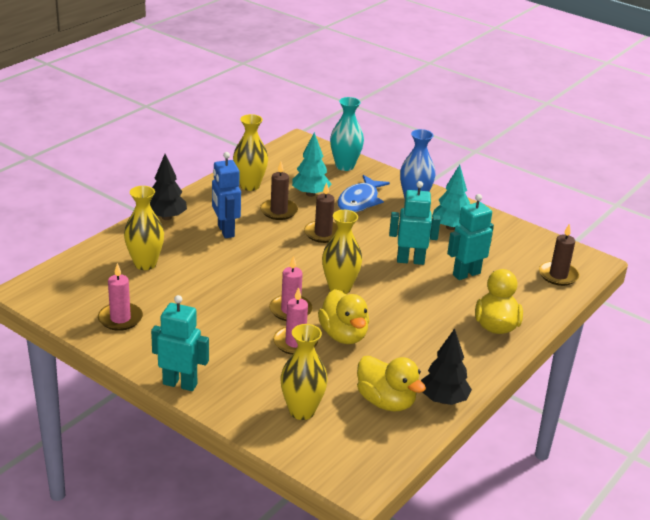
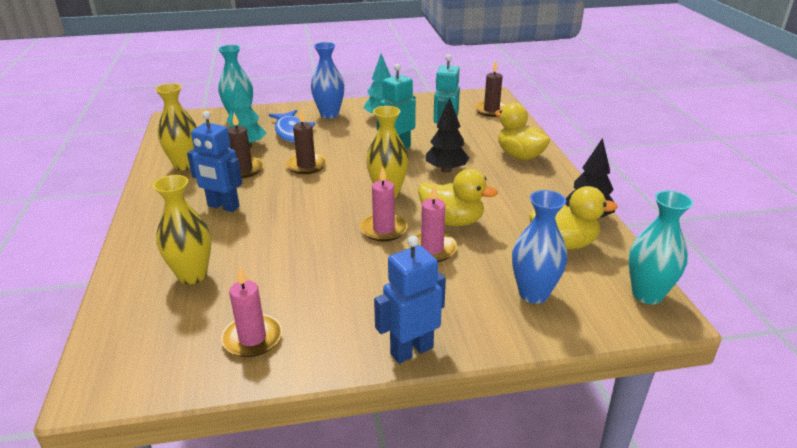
camera: 45 degrees left, 0 degrees up
(166, 217) = (146, 227): black tree -> black tree (446, 170)
(180, 384) = (411, 350): turquoise robot -> blue robot
(302, 411) = (533, 294): yellow vase -> blue vase
(371, 467) = (647, 294): none -> turquoise vase

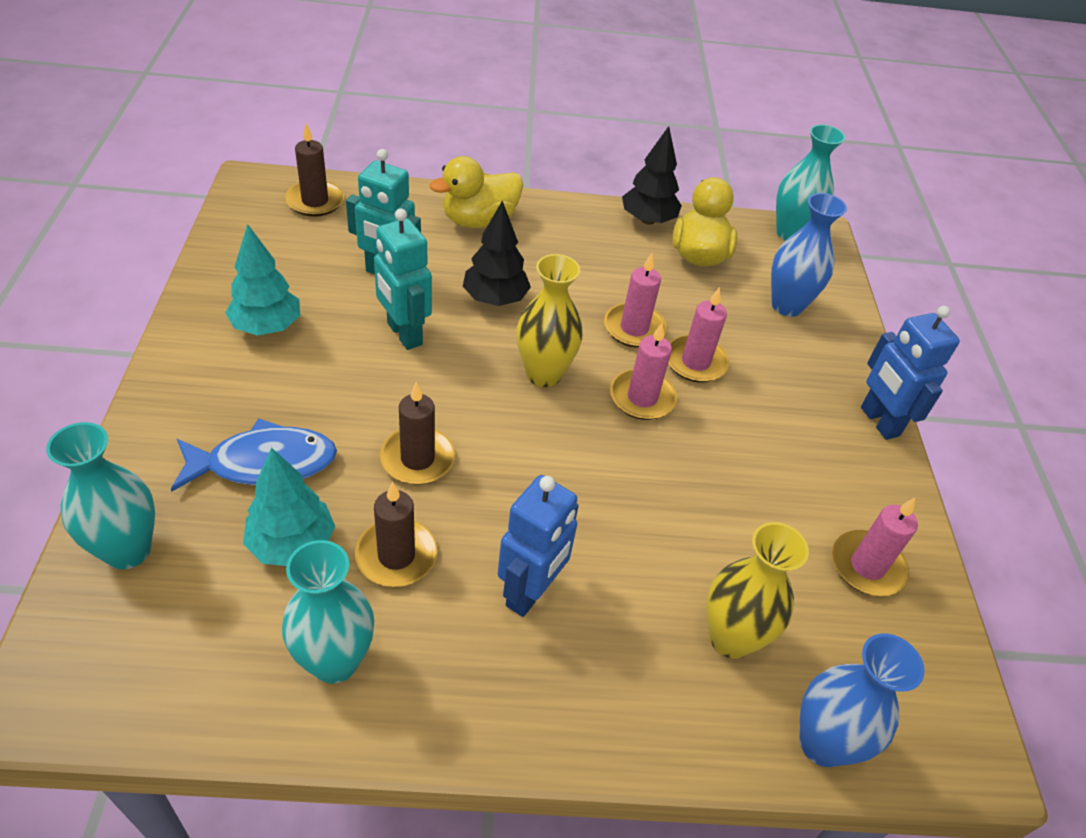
camera: 85 degrees left, 15 degrees up
(185, 165) = (335, 661): yellow vase -> turquoise vase
(329, 114) = (207, 396): blue vase -> blue vase (822, 743)
(452, 221) = (634, 328): yellow duck -> pink candle

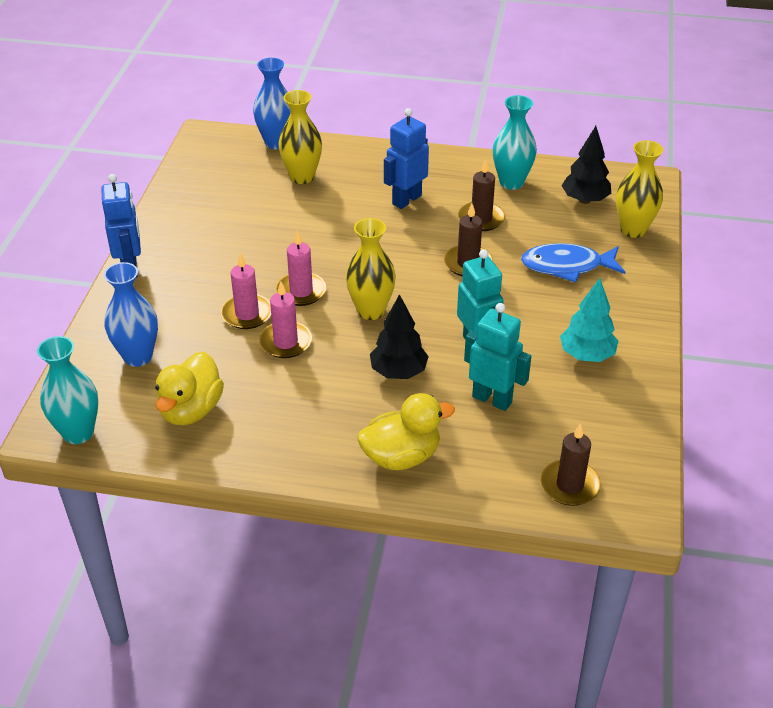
camera: 165 degrees left, 5 degrees down
(127, 550) = (633, 230): turquoise vase -> yellow vase
(292, 544) = (541, 227): turquoise tree -> none
(648, 220) = (223, 453): black tree -> black tree (585, 200)
(867, 566) = (203, 198): pink candle -> none

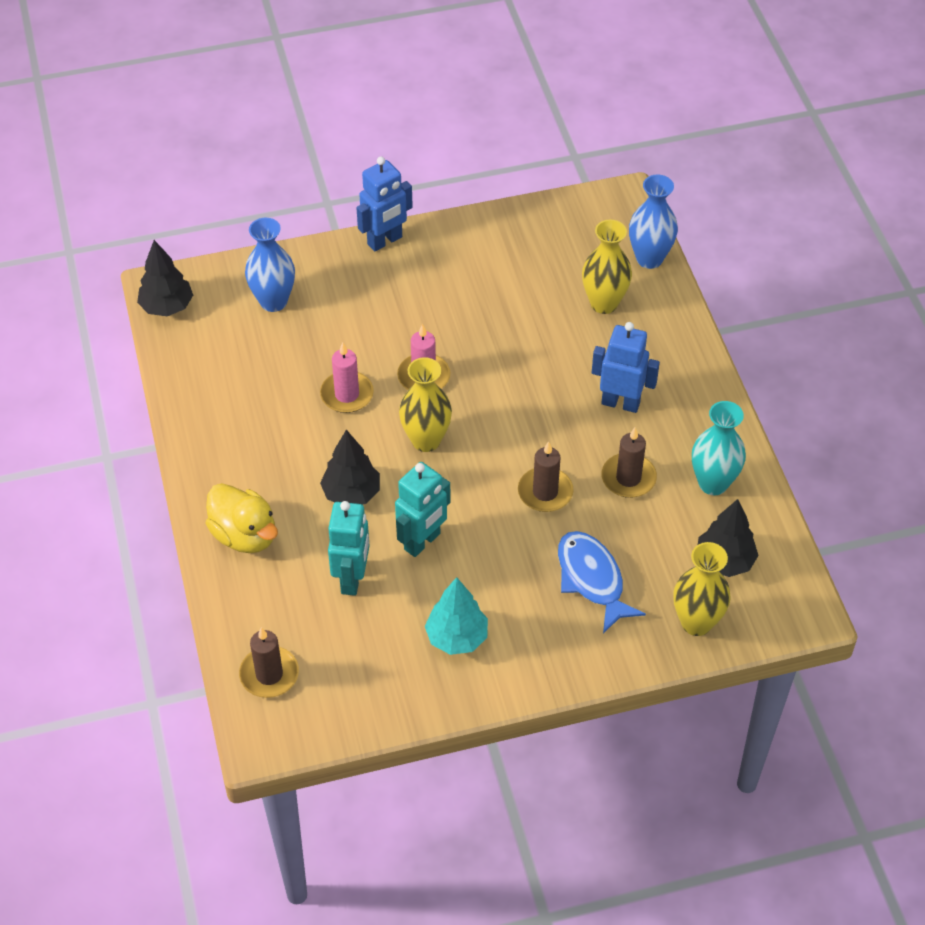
camera: 65 degrees right, 10 degrees up
(78, 433) = (167, 307): turquoise vase -> black tree
(191, 410) = (228, 366): yellow duck -> none
(247, 314) = (369, 351): pink candle -> none

